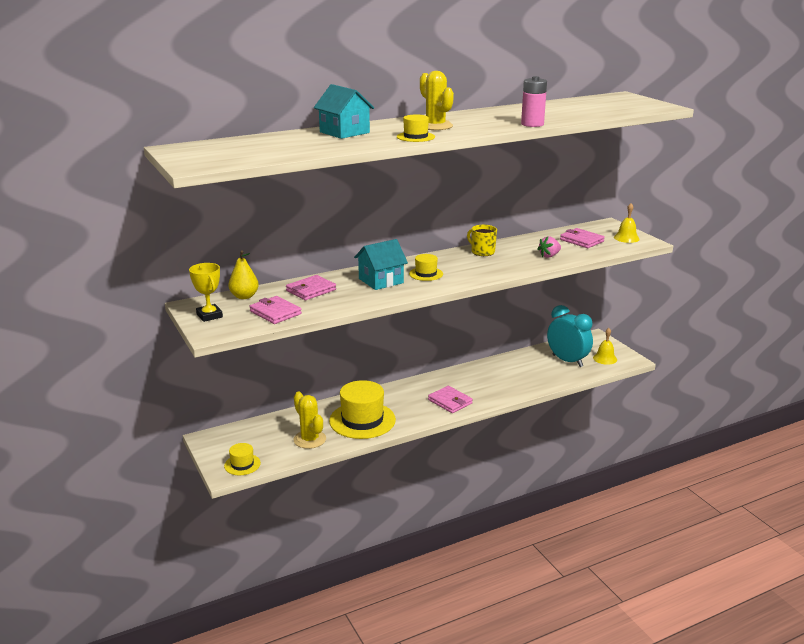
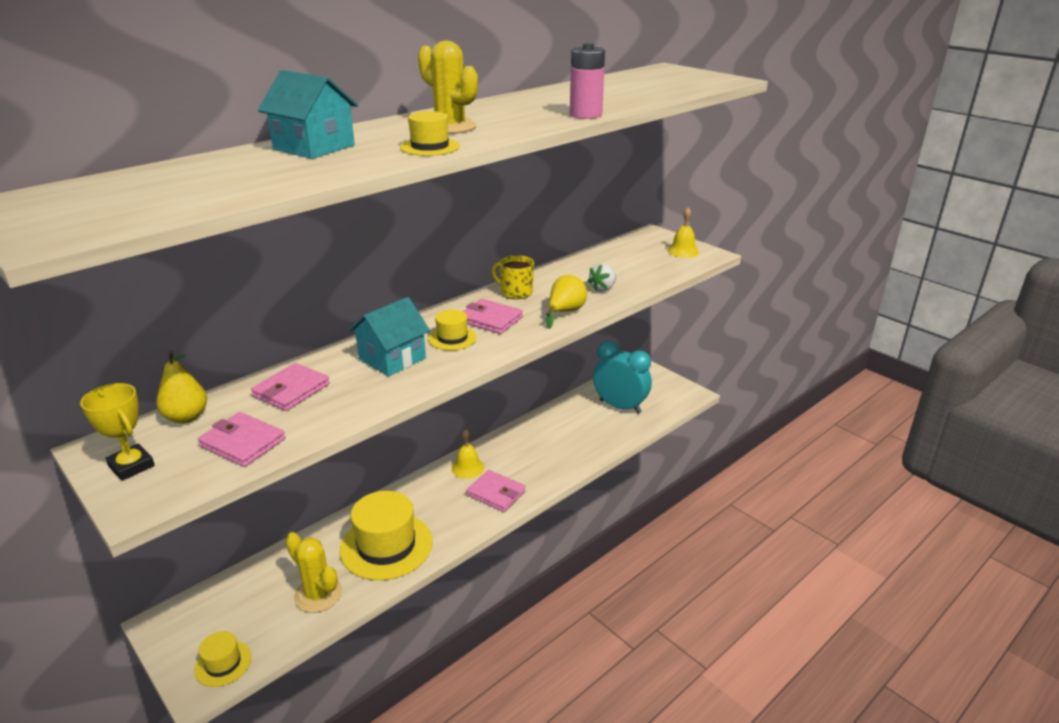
camera: 15 degrees left, 5 degrees up
(513, 267) = (565, 312): none -> yellow pear
(549, 256) = (603, 288): pink strawberry -> white strawberry
(581, 240) = (632, 261): pink wallet -> pink wallet (490, 319)
(605, 358) = (661, 396): yellow bell -> yellow bell (468, 468)

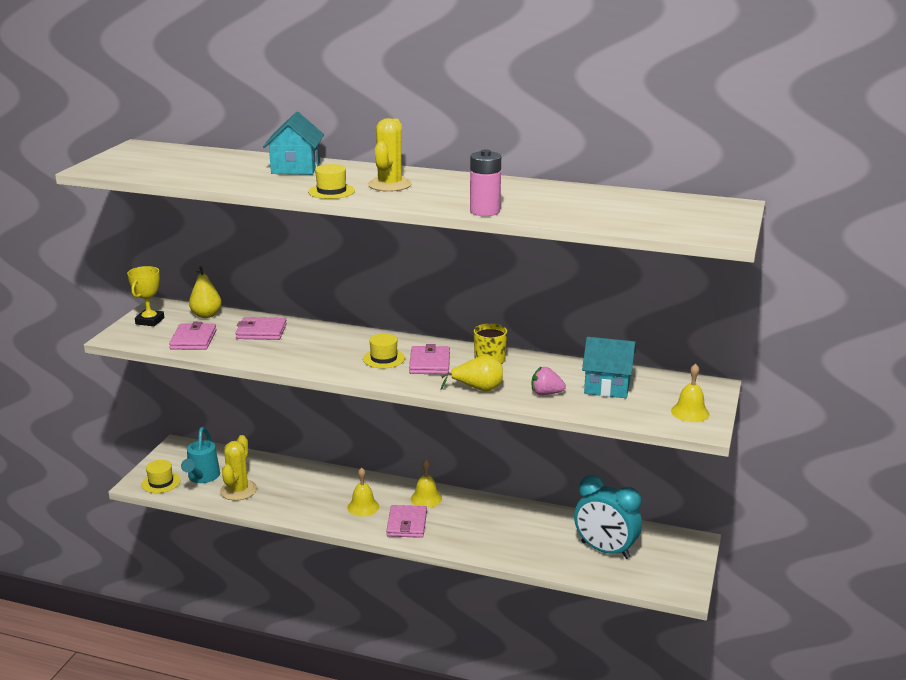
camera: 60 degrees right, 5 degrees down
(257, 619) = (202, 478): none -> turquoise watering can
(386, 546) = (305, 497): yellow hat -> none
(392, 358) = (332, 348): turquoise house -> turquoise house (607, 386)
(442, 511) = (363, 507): none -> yellow bell
(603, 288) = (546, 393): white strawberry -> pink strawberry
(620, 406) = (605, 550): turquoise clock -> turquoise clock turned 120 degrees clockwise

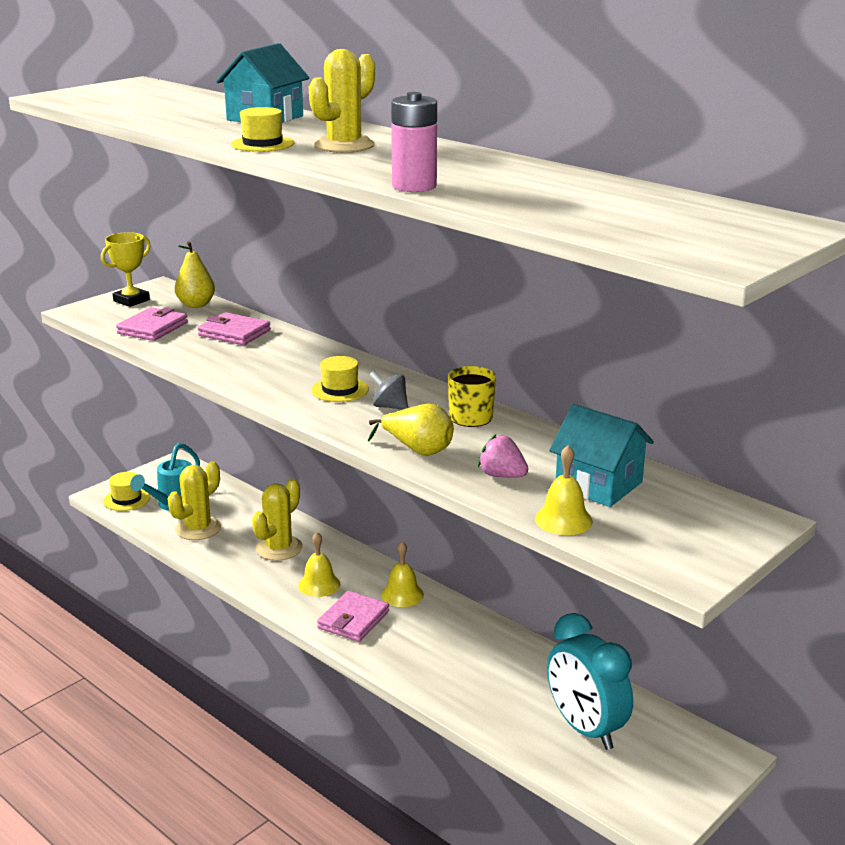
camera: 25 degrees right, 0 degrees up
(312, 489) = (279, 548): none -> yellow cactus
(429, 363) = (389, 407): pink wallet -> grey spinning top
(690, 412) = (688, 548): yellow bell -> yellow bell (563, 520)

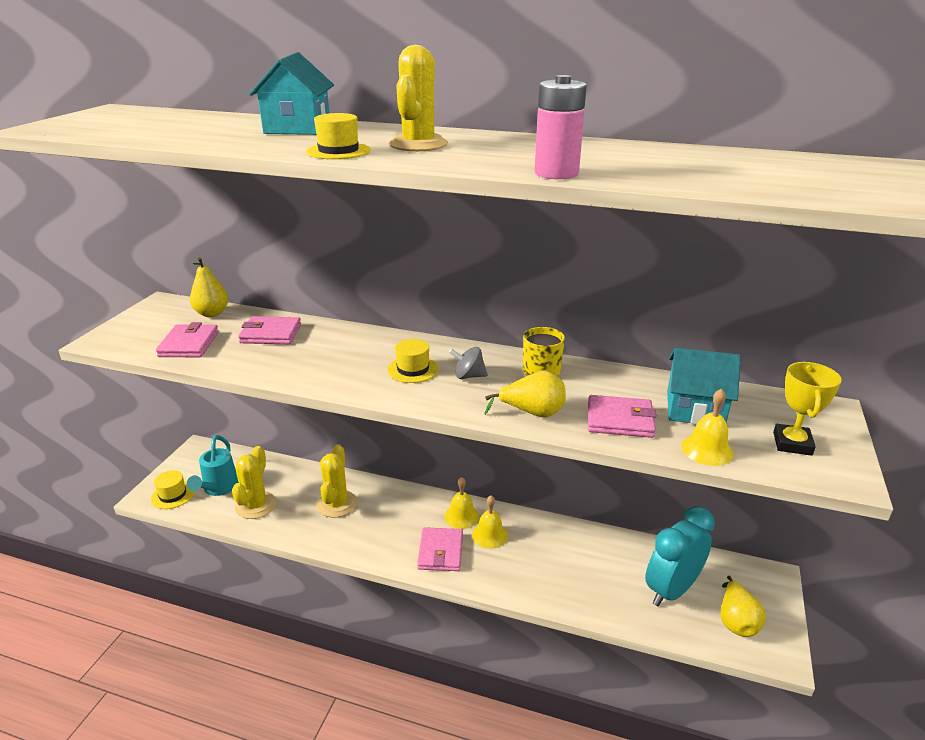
camera: 25 degrees left, 5 degrees up
(131, 300) = (145, 320): yellow trophy -> yellow trophy (792, 443)
(319, 584) = (391, 528): yellow bell -> yellow bell (489, 535)
(502, 476) = (620, 420): pink strawberry -> pink wallet
(585, 728) = (671, 590): turquoise clock -> turquoise clock turned 105 degrees clockwise
(636, 779) = (736, 621): none -> yellow pear

